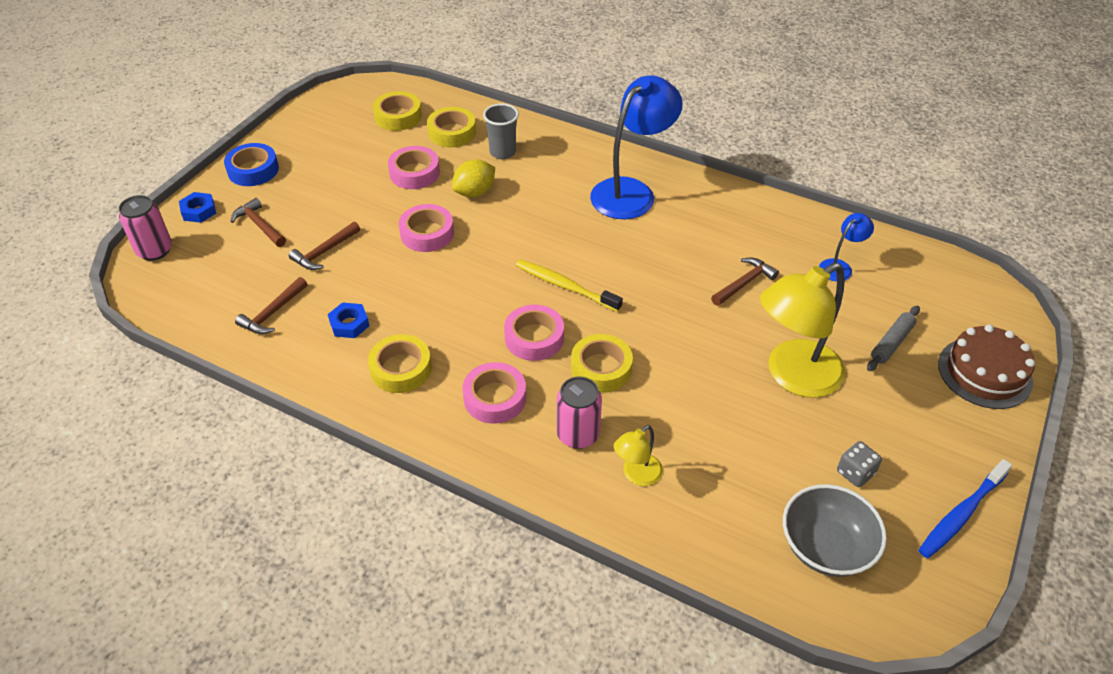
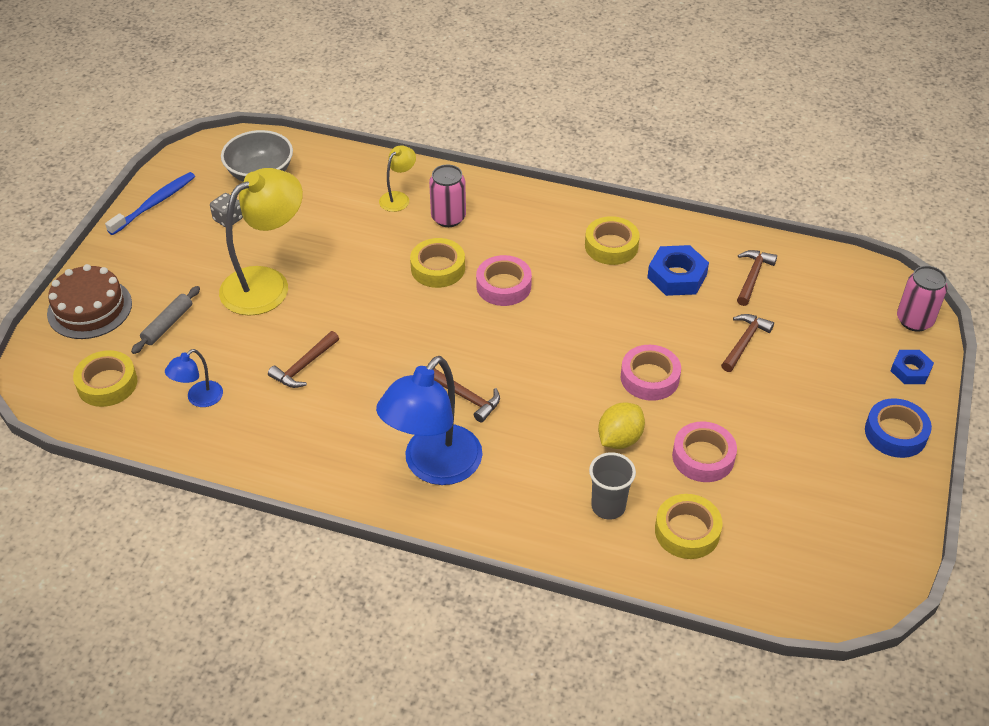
camera: 170 degrees right, 0 degrees up
(259, 225) = (833, 363): brown hammer -> brown hammer (467, 398)
(349, 324) = (677, 276): blue nut -> blue nut, size x1.58
(398, 116) = (773, 550): yellow tape -> yellow tape (107, 384)
(495, 398) = (523, 234): pink tape -> none
(565, 286) = (486, 339): yellow toothbrush -> none

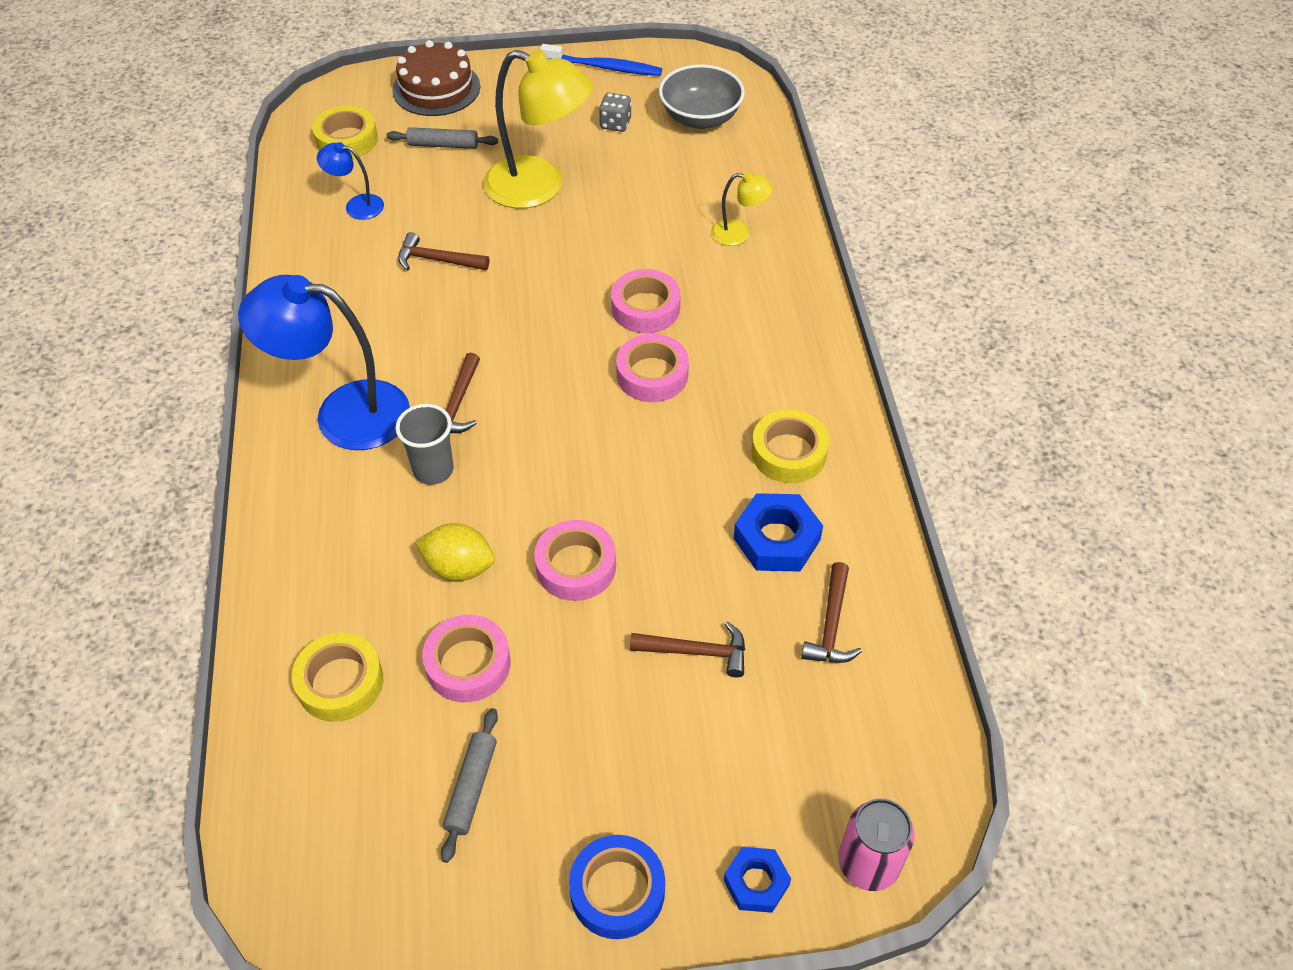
camera: 65 degrees right, 5 degrees up
(438, 268) = (645, 308): yellow tape -> pink tape
(448, 218) = (735, 287): pink can -> none
(608, 506) = (348, 590): grey cup -> grey cup (433, 470)
(752, 276) = (831, 625): brown hammer -> brown hammer turned 105 degrees clockwise
(799, 482) = (471, 787): none -> grey rolling pin

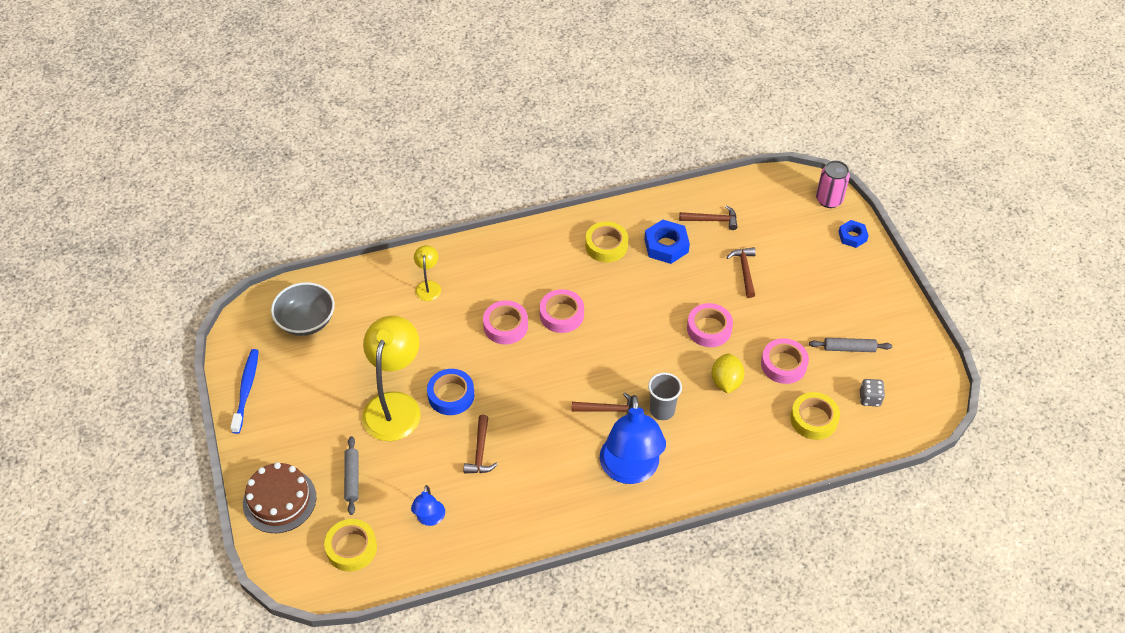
camera: 100 degrees left, 0 degrees up
(615, 124) = (317, 371): grey dice -> grey dice (870, 398)
(617, 891) = (876, 284): blue tape -> blue tape (451, 395)

